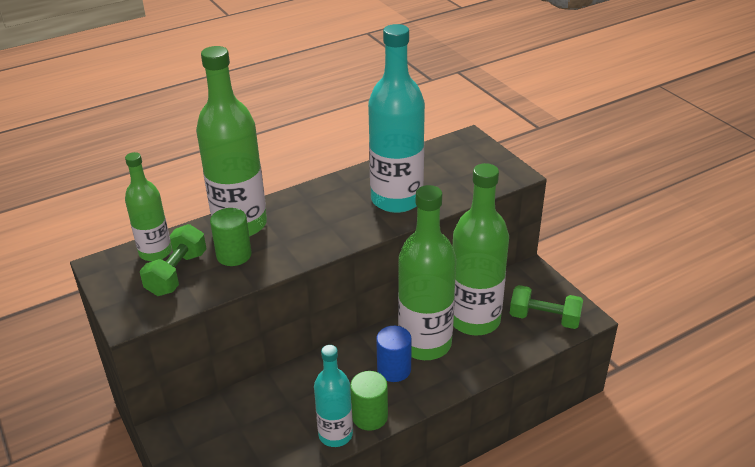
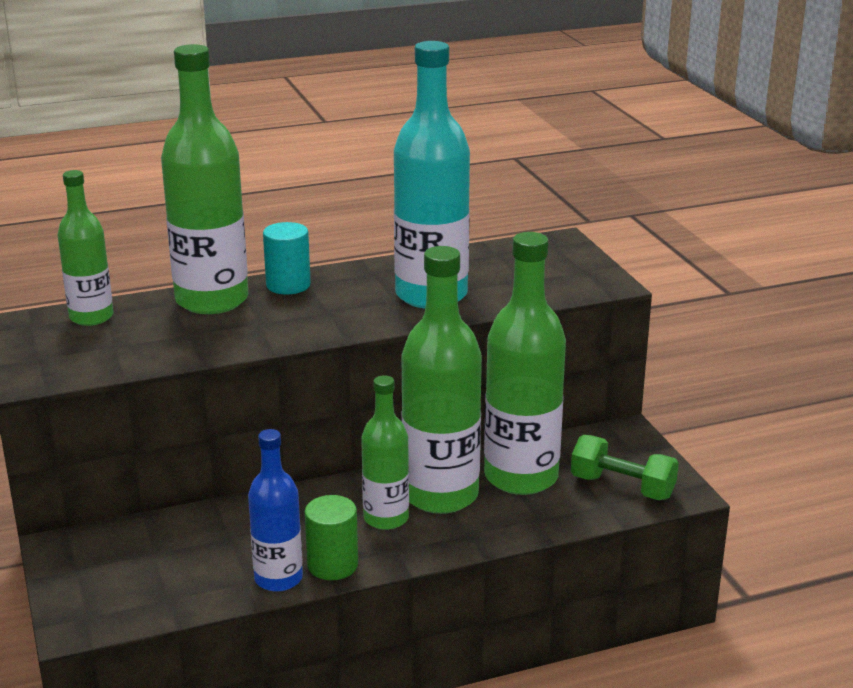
camera: 10 degrees right, 10 degrees down
(177, 273) = (110, 341): green dumbbell -> none
(234, 255) = (190, 330): green cylinder -> none
(291, 203) = (288, 285): none -> turquoise cylinder
(335, 434) = (278, 578): turquoise bottle -> blue bottle
(394, 369) = (386, 518): blue cylinder -> green bottle

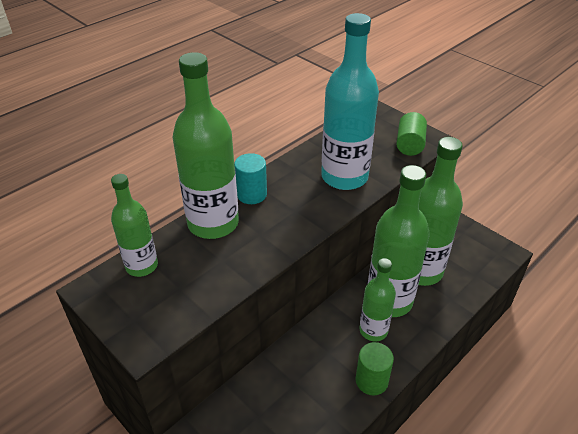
camera: 25 degrees left, 15 degrees up
(278, 578) = (349, 405): blue bottle -> none
(566, 283) = (409, 144): none -> green cylinder
(622, 487) = (475, 259): green dumbbell -> none

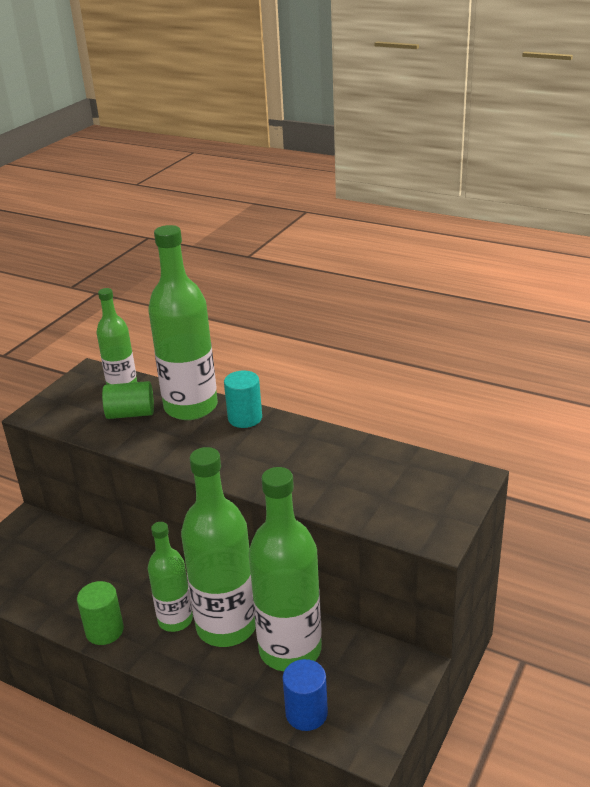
camera: 75 degrees right, 10 degrees down
(344, 177) = (307, 475): turquoise bottle -> none
(409, 144) = (409, 518): green cylinder -> green cylinder (130, 414)
(476, 274) = (306, 713): none -> blue cylinder

